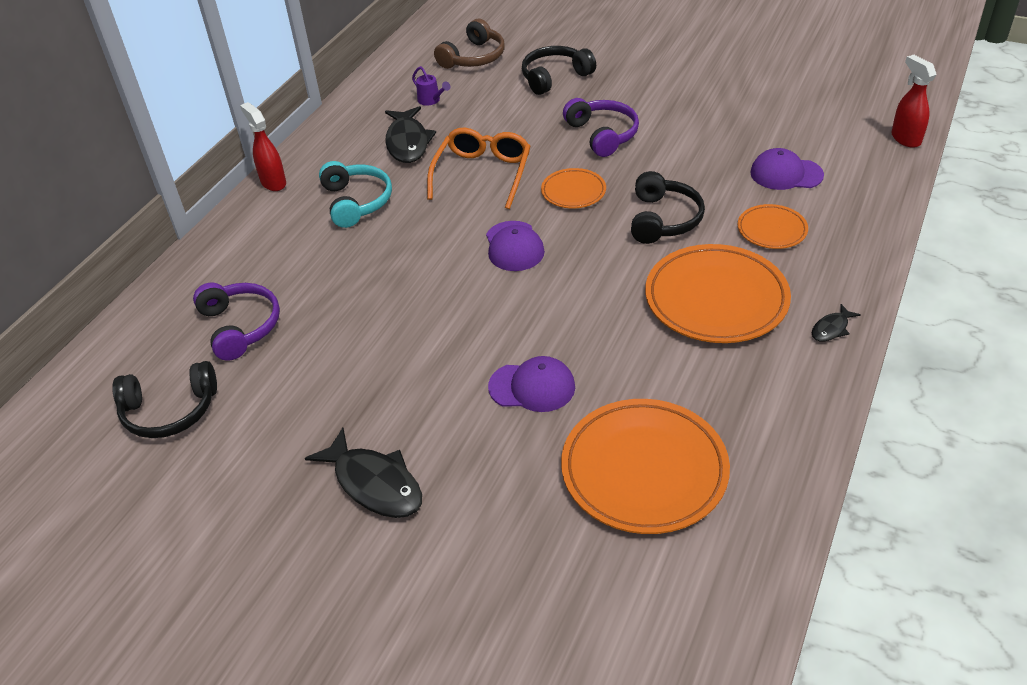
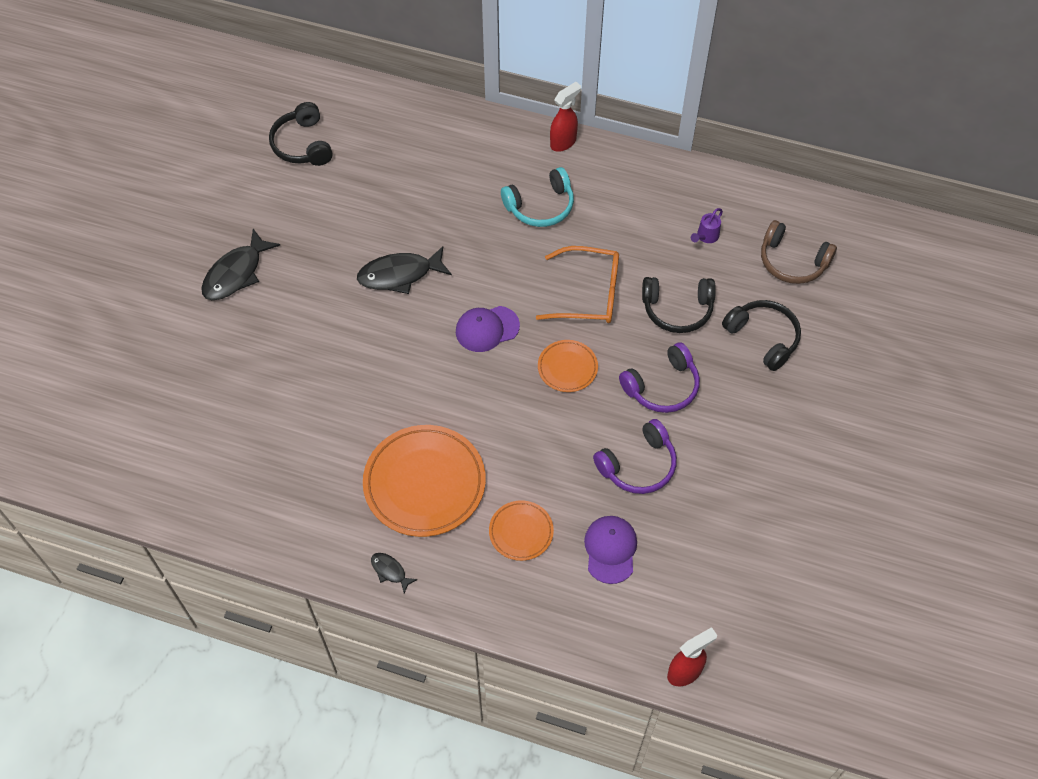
camera: 80 degrees right, 15 degrees up
(240, 326) = (385, 163): purple headphones -> purple headphones (638, 465)
(408, 142) = (632, 229): black fish -> black fish (399, 275)
(532, 387) = (324, 357): purple cap -> none
(644, 470) = (242, 433): orange plate -> none
(663, 219) = (531, 442): black headphones -> black headphones (677, 309)

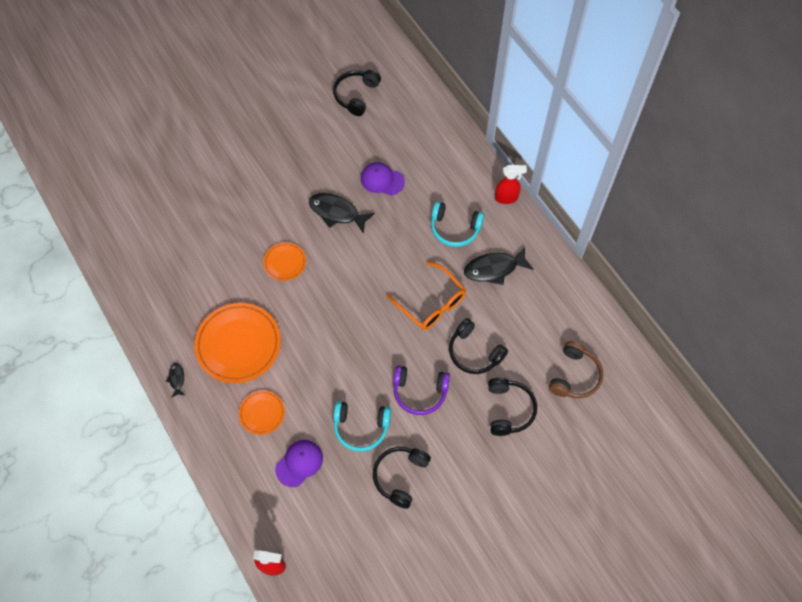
camera: 40 degrees right, 5 degrees up
(236, 273) = (252, 148): black fish -> black fish (494, 269)
(487, 329) = (354, 281): purple cap -> purple cap (382, 180)
(567, 368) = (377, 338): orange plate -> orange plate (285, 262)
(638, 465) = (361, 427): purple headphones -> turquoise headphones
(706, 236) = (536, 320): purple watering can -> none
(723, 481) = (400, 476): none -> black headphones
(792, 261) = (574, 376): brown headphones -> brown headphones turned 135 degrees counterclockwise

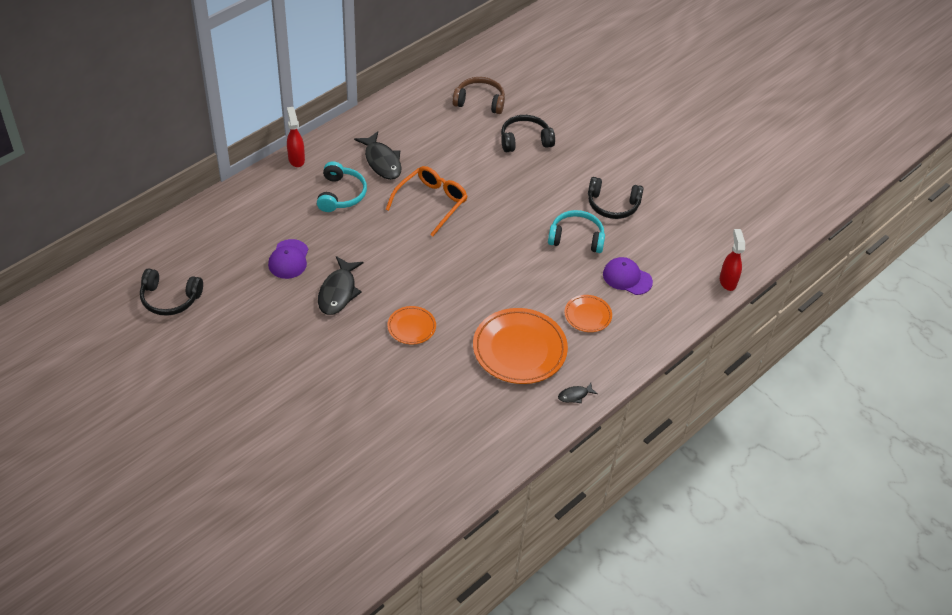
camera: 105 degrees left, 15 degrees down
(361, 427) = (576, 238): turquoise headphones -> turquoise headphones turned 75 degrees counterclockwise
(419, 392) = (527, 201): purple headphones -> none
(474, 352) = (475, 168): black headphones -> none

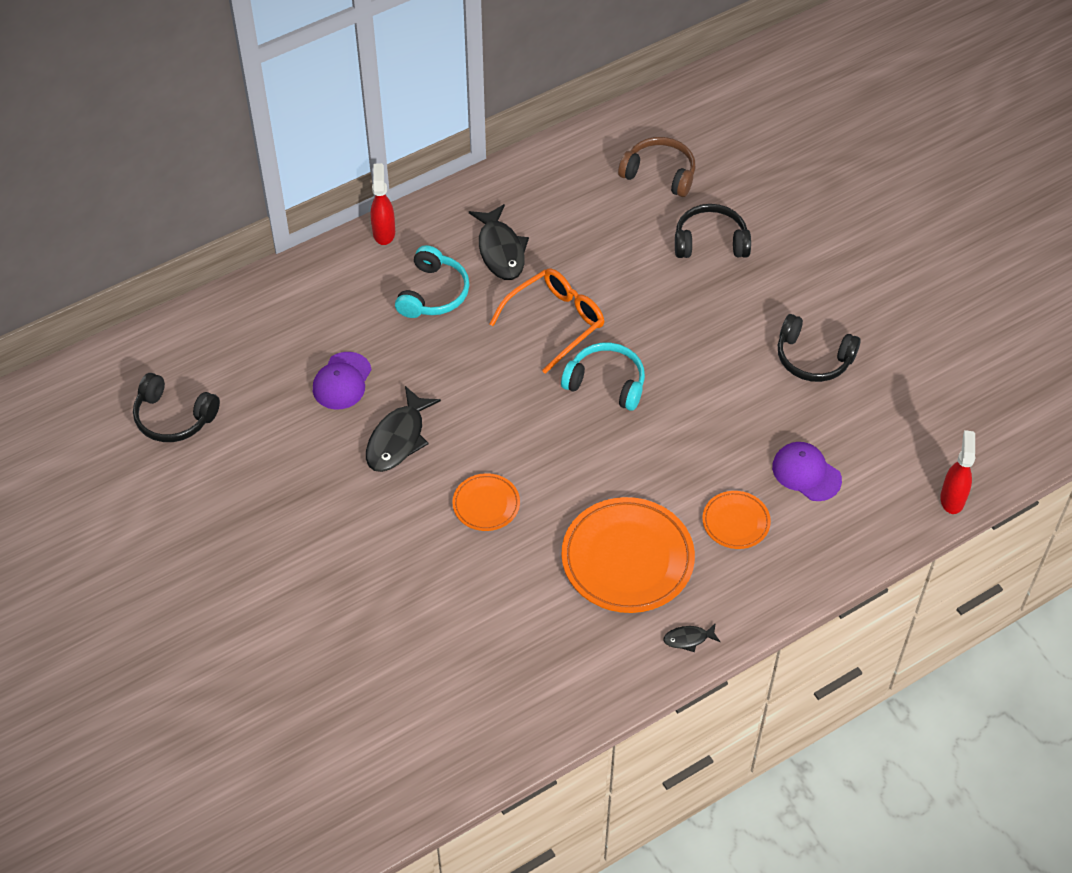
camera: 15 degrees right, 5 degrees up
(576, 238) = (748, 402): turquoise headphones -> turquoise headphones (606, 383)

